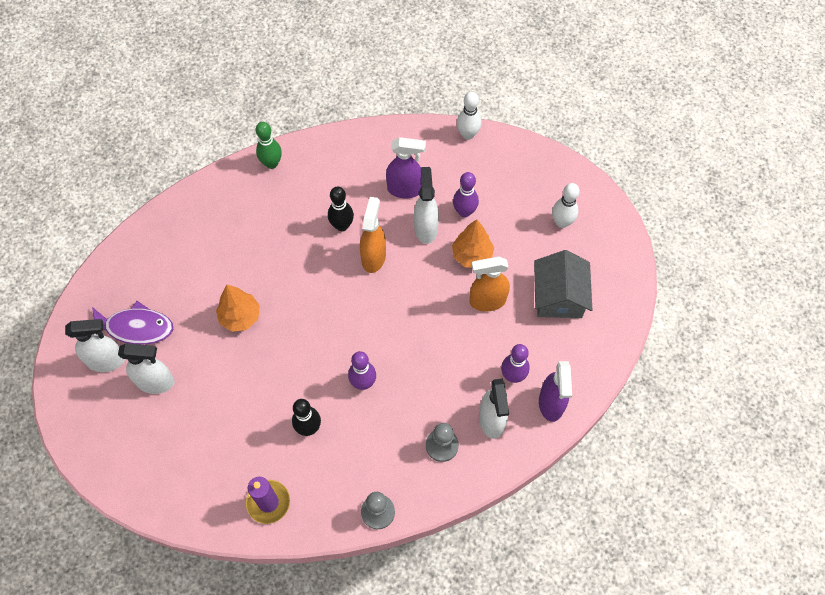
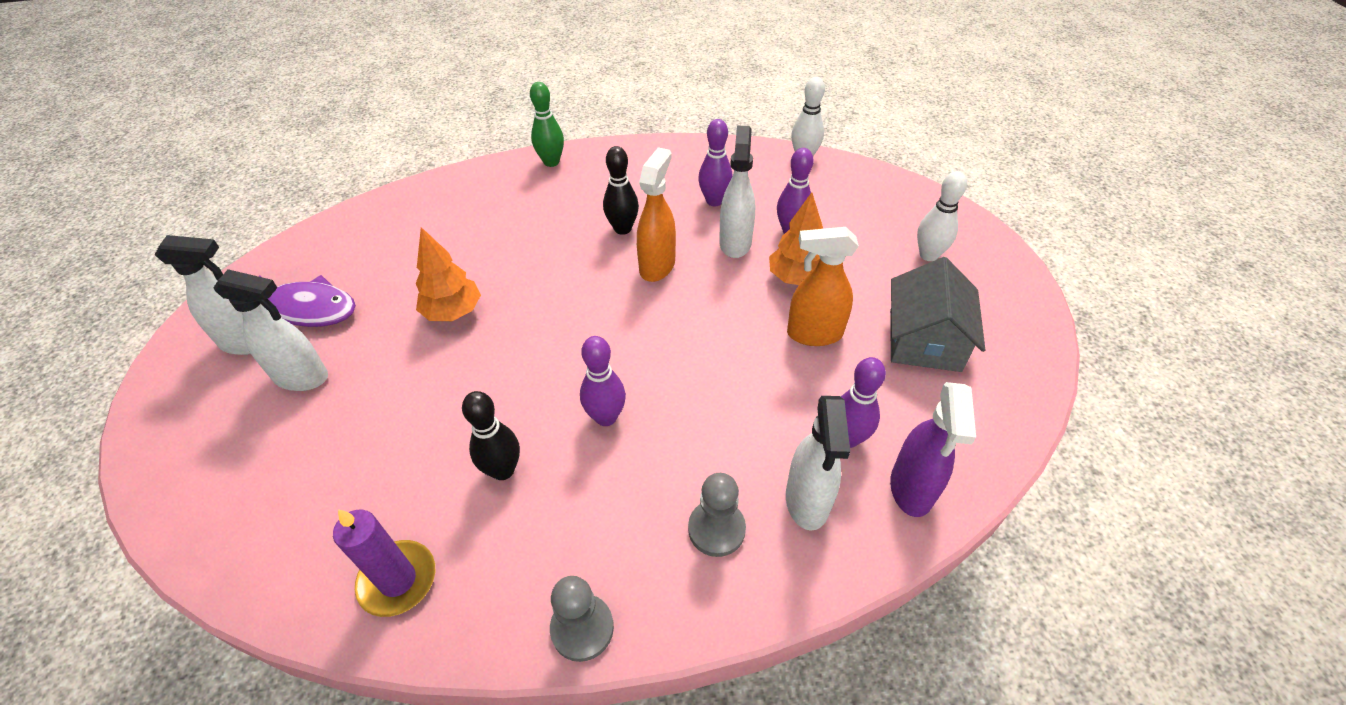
camera: 10 degrees right, 15 degrees down
(405, 189) = (714, 201): purple spray bottle -> purple bowling pin

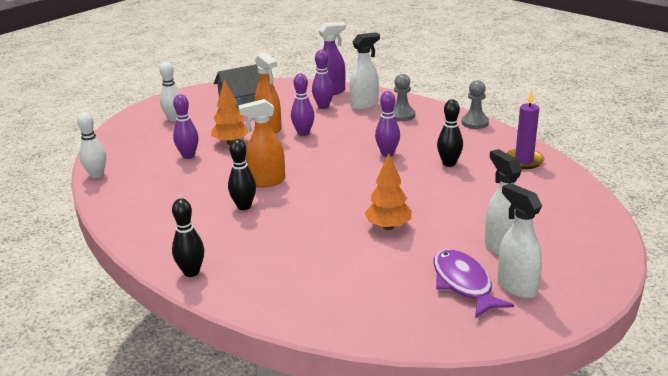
camera: 125 degrees left, 20 degrees down
(551, 162) = (191, 272): green bowling pin -> black bowling pin
(714, 201) = (180, 187): purple bowling pin -> purple bowling pin (303, 133)
(735, 243) = (218, 167): white spray bottle -> none

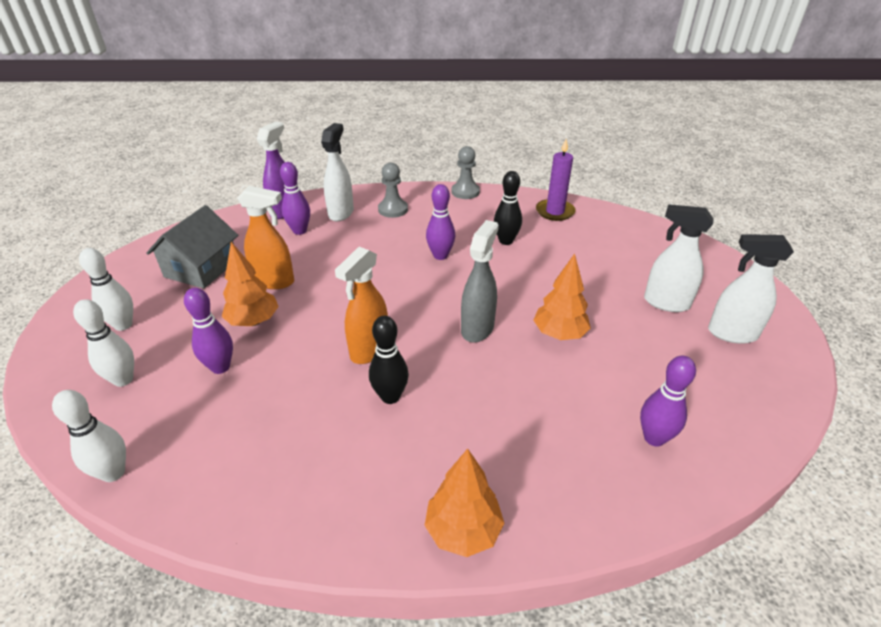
camera: 45 degrees left, 10 degrees up
(144, 142) = (123, 380): none -> white bowling pin
(191, 272) = (463, 530): black bowling pin -> orange tree
(303, 133) = (323, 271): purple bowling pin -> purple bowling pin (654, 438)
(343, 200) = (477, 328): none -> grey spray bottle
(463, 283) = (699, 356): purple fish -> none

